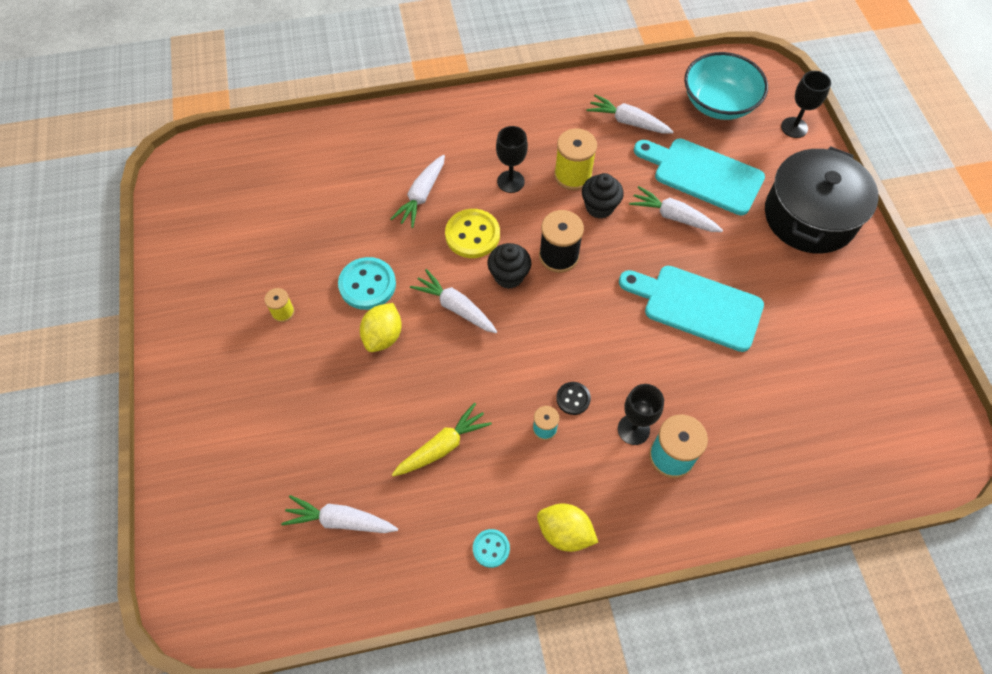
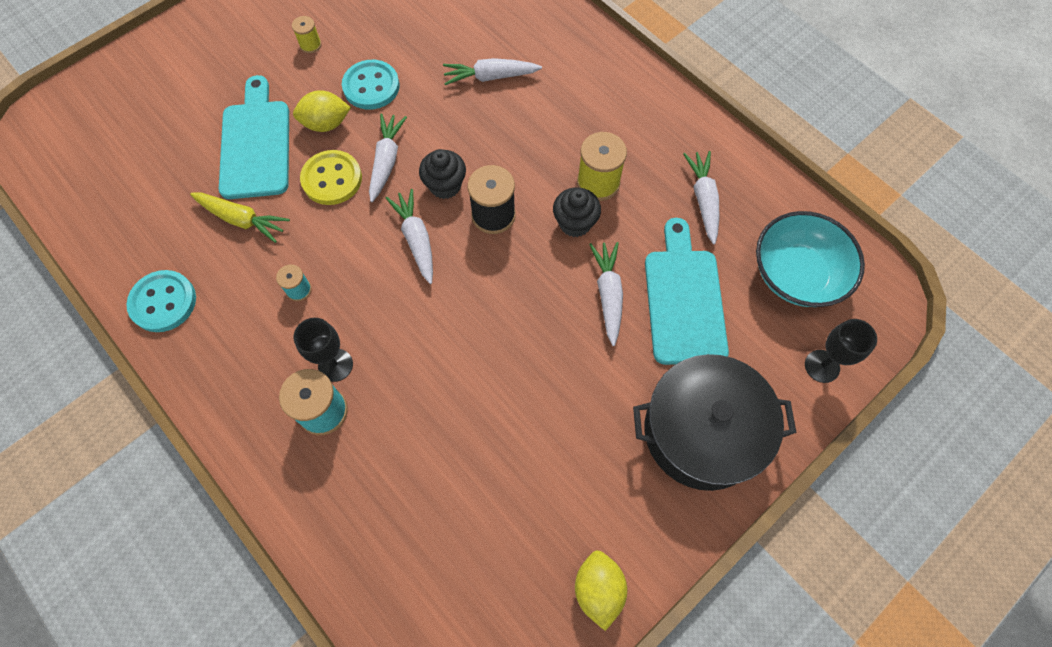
camera: 60 degrees right, 5 degrees up
(340, 520) = (142, 182): white carrot -> white carrot (416, 239)
(472, 235) = (472, 136): yellow button -> yellow button (332, 179)
(491, 548) = (163, 302): turquoise button -> turquoise button, size x1.79
(510, 181) = (554, 136): black goblet -> none
(565, 533) = (203, 353): yellow lemon -> yellow lemon (598, 589)
(573, 399) = (342, 299): black button -> none
(697, 306) = (509, 363): turquoise cutting board -> turquoise cutting board (256, 144)

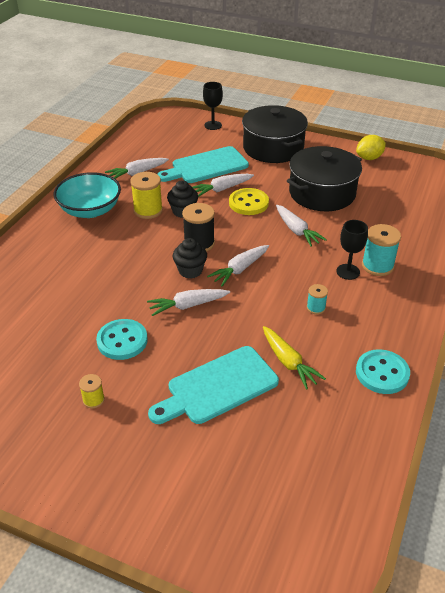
camera: 115 degrees left, 25 degrees down
(242, 219) = (288, 362): yellow carrot -> yellow carrot turned 150 degrees clockwise
(326, 124) = (173, 352): yellow lemon -> none
(332, 179) = (221, 328): yellow button -> yellow button (248, 203)
(490, 77) = (81, 280): white carrot -> white carrot (296, 230)
(529, 437) = (322, 193): none -> black pot
(796, 274) = (166, 139): turquoise bowl -> turquoise bowl (90, 210)

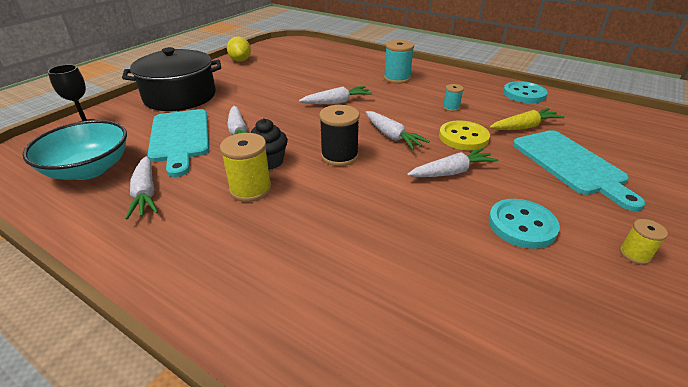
camera: 80 degrees left, 5 degrees down
(90, 210) = (215, 248): turquoise bowl -> turquoise bowl (89, 169)
(188, 305) = (451, 172): white carrot -> white carrot turned 105 degrees counterclockwise
(190, 271) = (389, 166): black cupcake -> none
(248, 203) = (276, 120): yellow button -> yellow button (463, 137)
(322, 193) = (282, 84): black pot -> none
(348, 272) = (403, 89): black goblet -> none

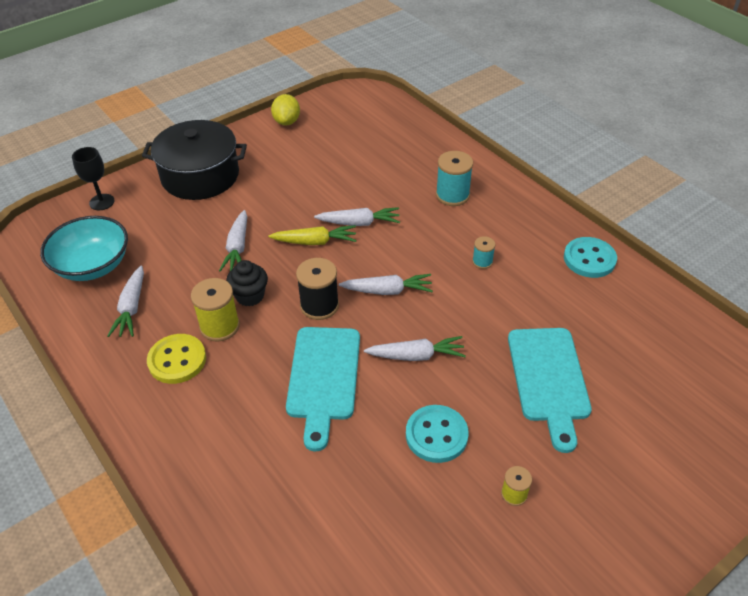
camera: 20 degrees right, 10 degrees up
(180, 138) = (181, 242): turquoise cutting board -> turquoise cutting board (323, 378)
(392, 136) = (387, 291): white carrot -> white carrot turned 75 degrees counterclockwise
(463, 137) = (462, 311): yellow button -> yellow button (177, 360)
(524, 127) = (543, 313): yellow carrot -> yellow carrot (315, 242)

